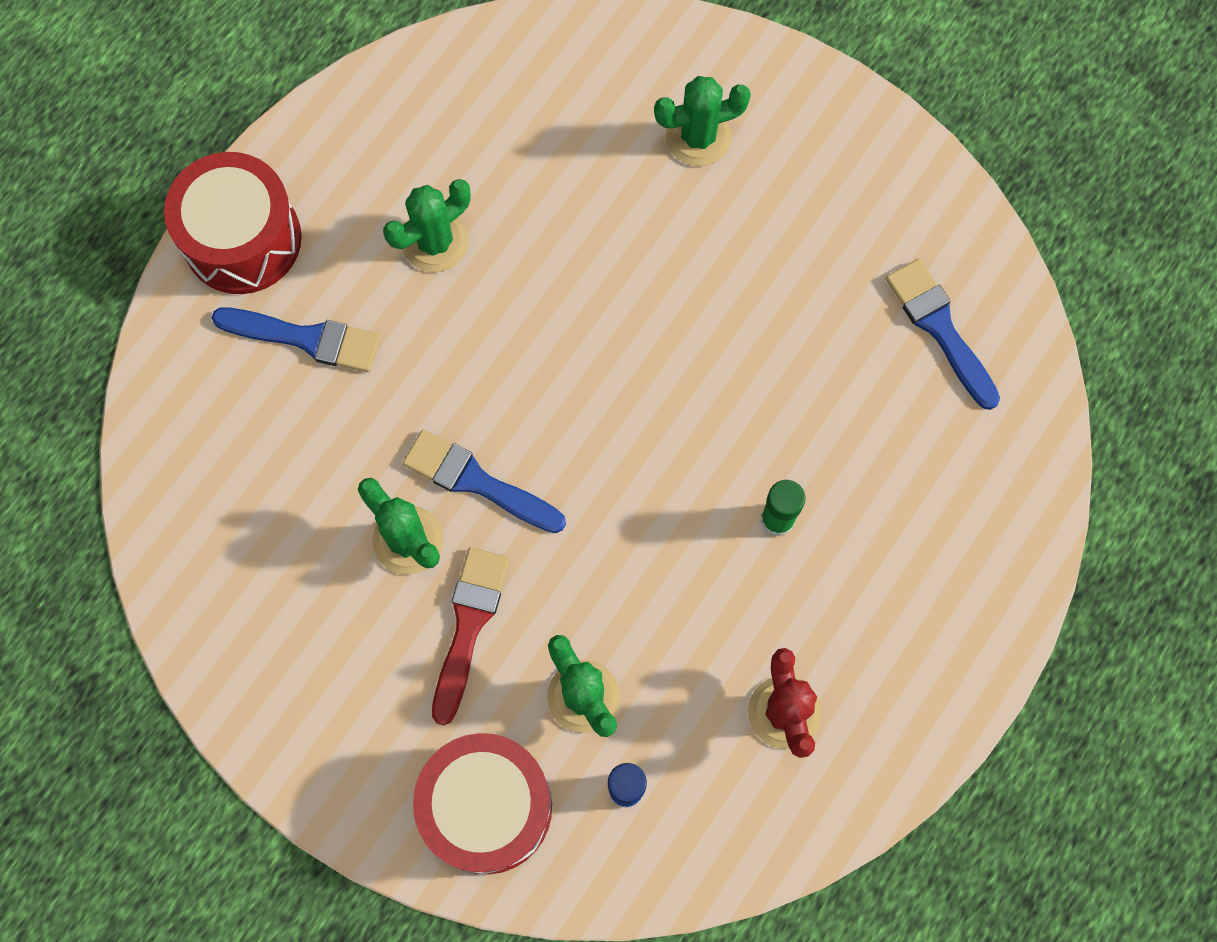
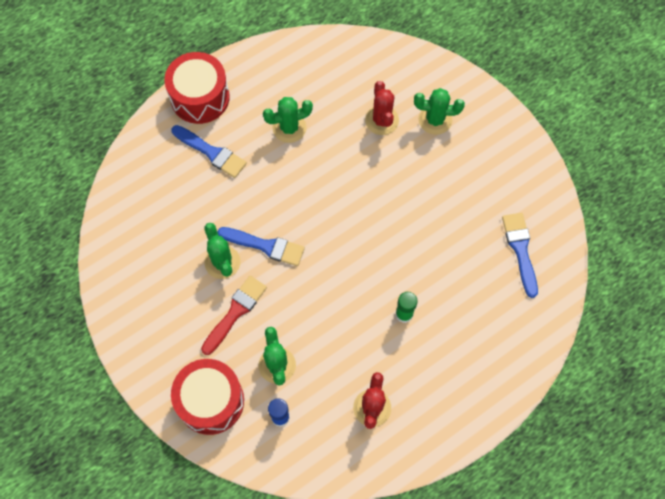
camera: 20 degrees right, 5 degrees down
(477, 481) = (265, 246): blue brush -> blue brush turned 150 degrees clockwise
(601, 170) = (382, 120): none -> red cactus

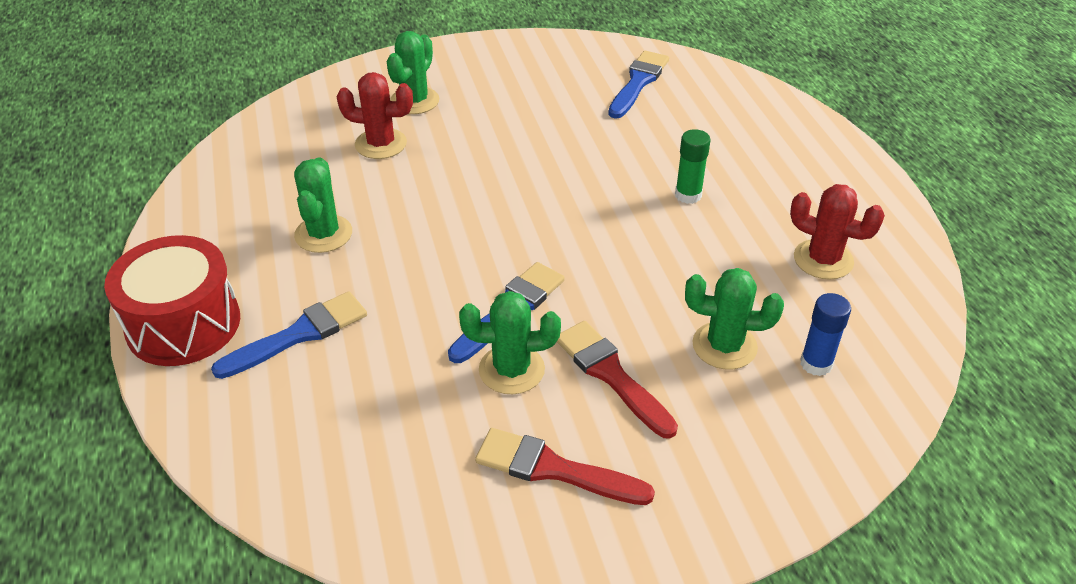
camera: 70 degrees left, 25 degrees down
(166, 303) = (553, 469): none -> red brush
(210, 401) = (765, 448): red drum -> none
(520, 250) = (638, 82): blue brush -> blue brush turned 105 degrees clockwise

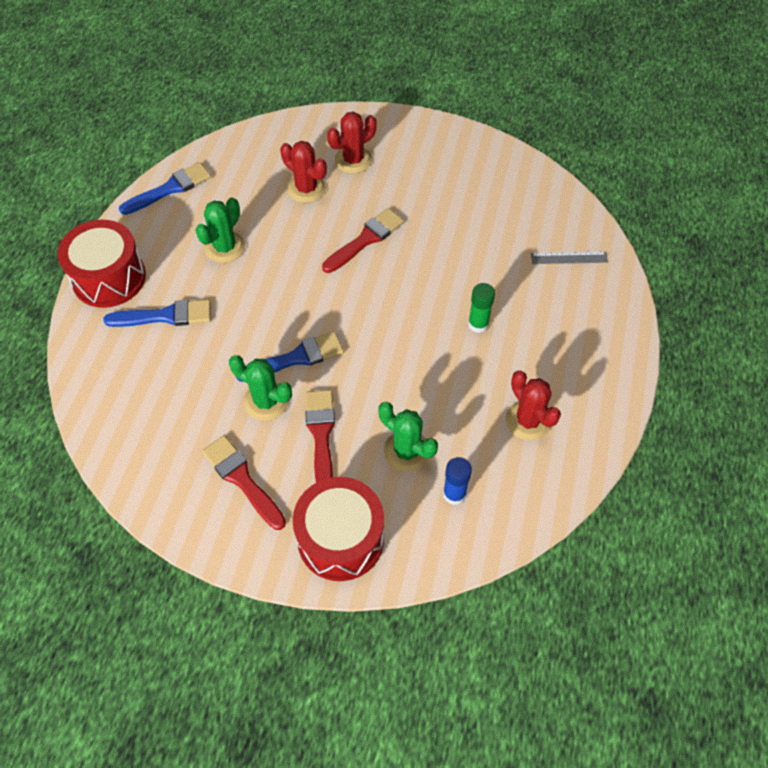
camera: 30 degrees right, 15 degrees up
(414, 101) = (353, 160): green cactus -> red cactus
(493, 165) = (366, 239): none -> red brush
(638, 82) = (522, 209): blue brush -> blue brush (170, 188)
(724, 106) = (569, 258): none -> grey ruler
(734, 474) = (340, 539): none -> red drum

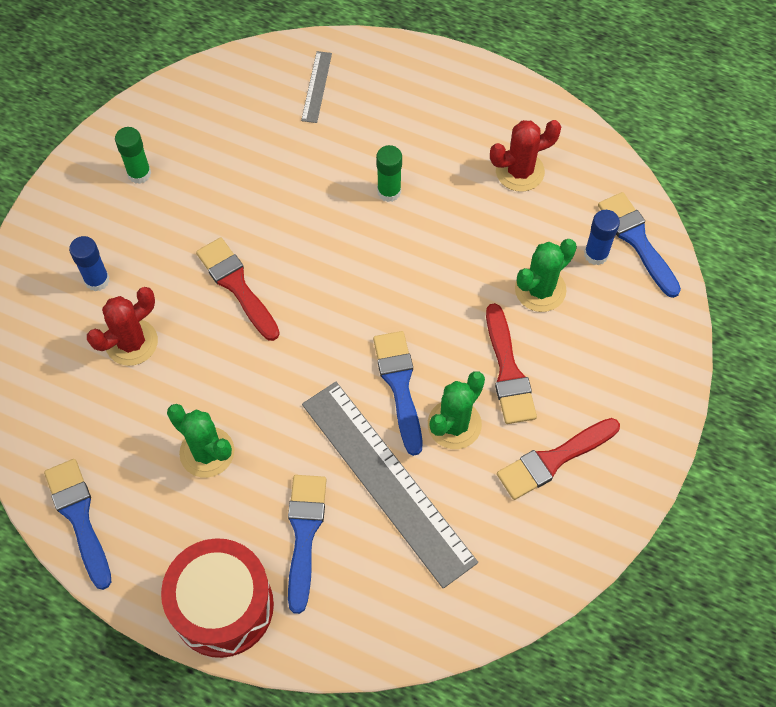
camera: 80 degrees left, 5 degrees up
(212, 362) = (387, 481): none -> grey ruler
(321, 435) = (508, 371): red brush -> red brush turned 105 degrees counterclockwise
(340, 539) = (635, 368): red drum -> none
(353, 160) = (97, 280): red cactus -> blue glue stick
(450, 164) = (139, 173): none -> green glue stick
(478, 529) = (637, 240): none -> blue brush

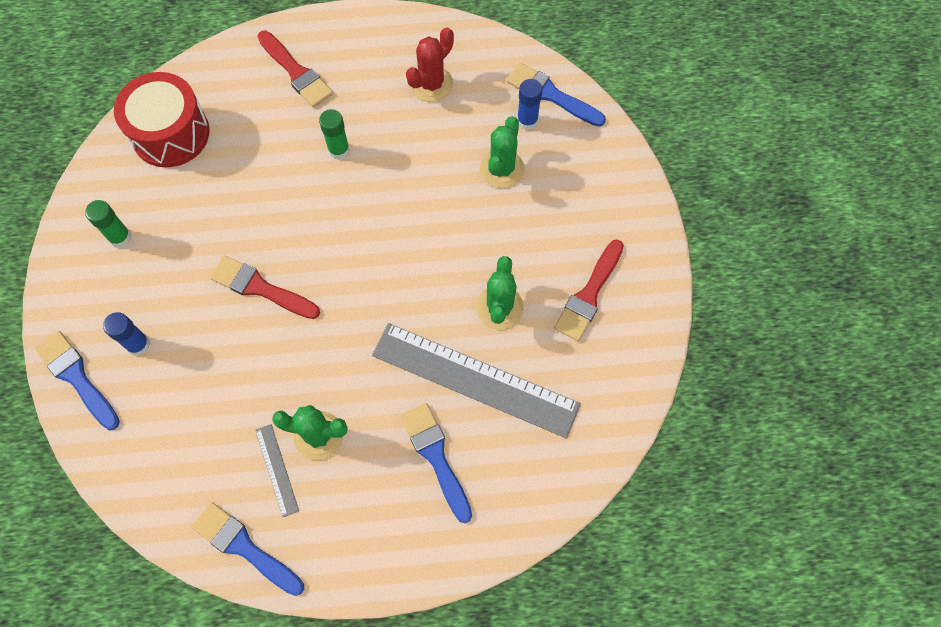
camera: 30 degrees left, 5 degrees up
(131, 342) = (200, 380): red cactus -> none
(222, 606) = (406, 550): red drum -> red drum (170, 133)
(317, 86) = (228, 93): grey ruler -> grey ruler (277, 469)
(399, 385) = (439, 299): blue brush -> blue brush (77, 377)
(508, 371) = (515, 244): red brush -> red brush (296, 72)

